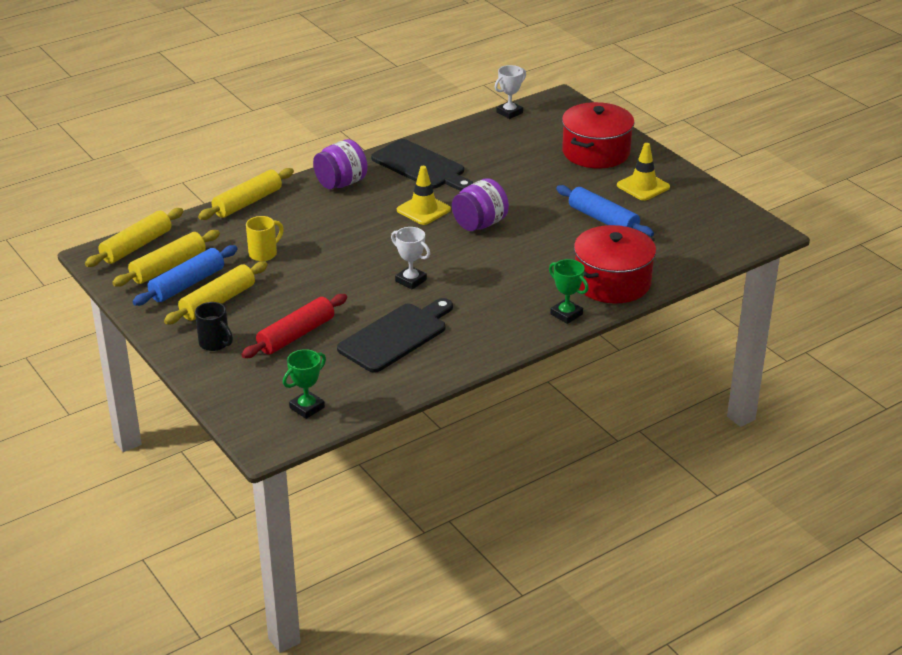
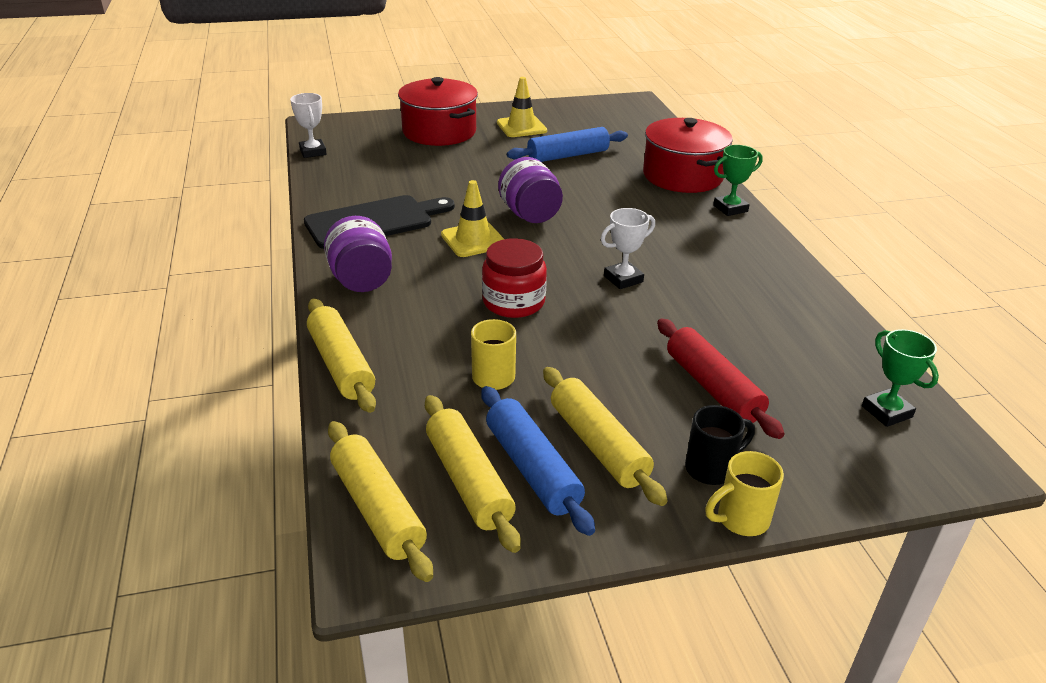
camera: 70 degrees left, 0 degrees up
(176, 358) = (740, 519): none -> yellow mug
(351, 243) = (513, 302): none -> red jar
(396, 336) = (739, 313): black cutting board -> none

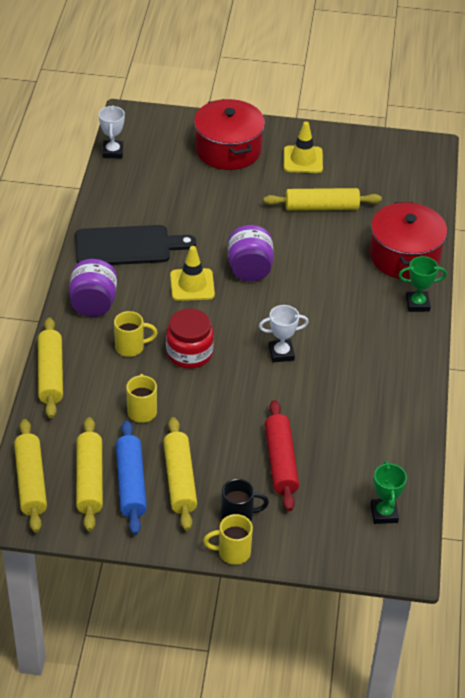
camera: 20 degrees right, 10 degrees up
(435, 312) = (131, 347): none -> yellow mug
(568, 156) = (321, 207): blue rolling pin -> yellow rolling pin

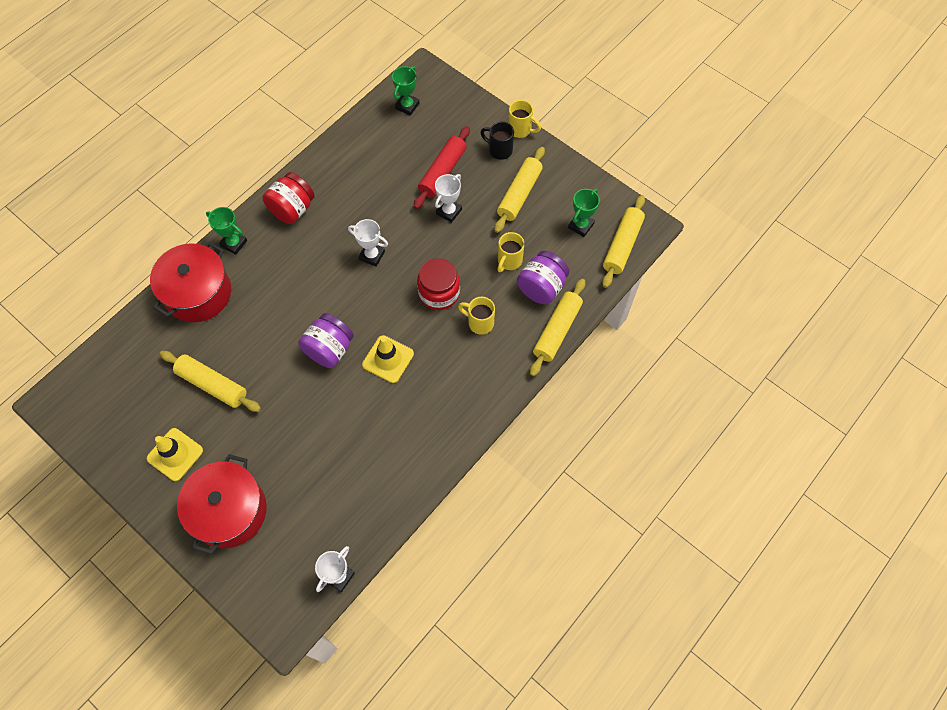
camera: 145 degrees left, 20 degrees up
(89, 480) = (581, 226): yellow rolling pin -> green trophy
(93, 304) = (481, 384): purple jar -> purple jar (541, 287)
(127, 246) = (410, 434): black cutting board -> none
(131, 484) = (554, 208): blue rolling pin -> none
(241, 427) = (449, 211): none -> white trophy
(396, 355) = (292, 209): none -> red jar

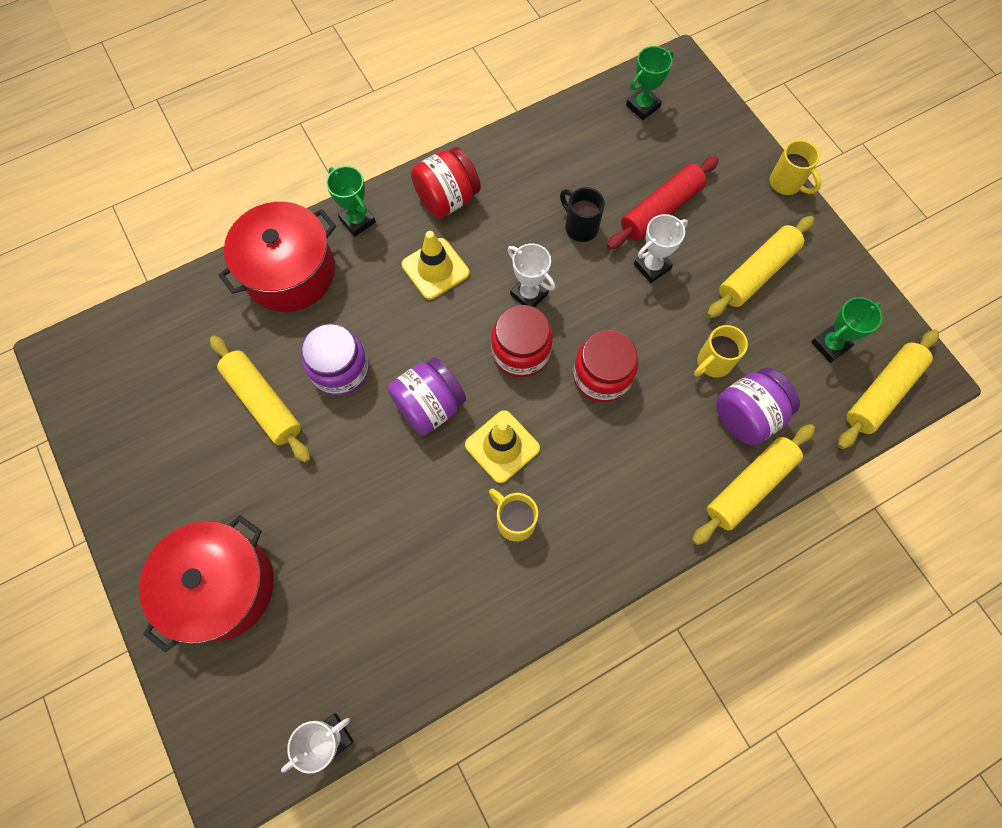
camera: 20 degrees right, 5 degrees up
(175, 454) = (182, 481): yellow traffic cone -> yellow traffic cone (435, 269)
(259, 346) = (340, 370): none -> purple jar
(379, 295) = (521, 352): none -> red jar
(479, 322) = (644, 437): yellow mug -> yellow mug (514, 520)
(499, 150) = (748, 203): black mug -> black mug (580, 227)

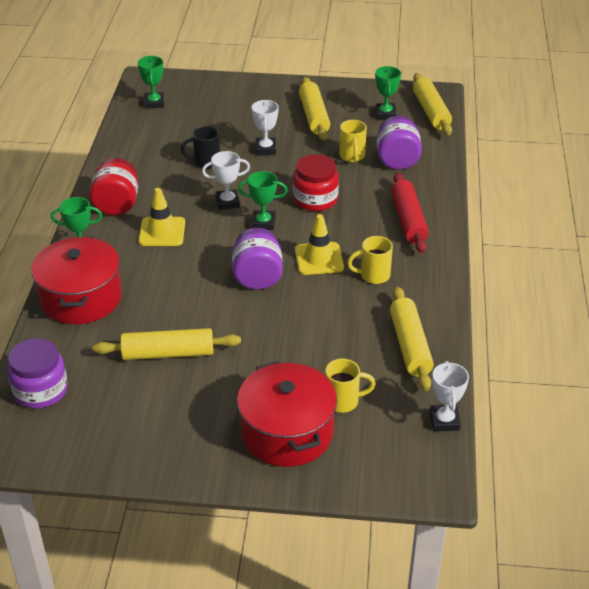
camera: 55 degrees left, 30 degrees down
(340, 370) = (186, 306): purple jar -> purple jar (40, 391)
(521, 352) = (263, 223): red jar -> green trophy
(661, 210) = (232, 129): red rolling pin -> red rolling pin (408, 220)
(749, 486) = (440, 179): yellow rolling pin -> yellow rolling pin (410, 345)
(786, 183) = (271, 81): yellow mug -> yellow mug (343, 401)

